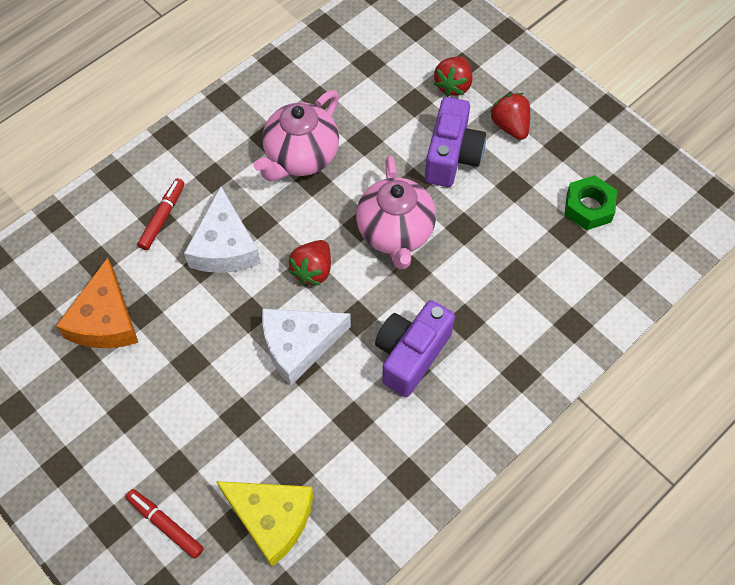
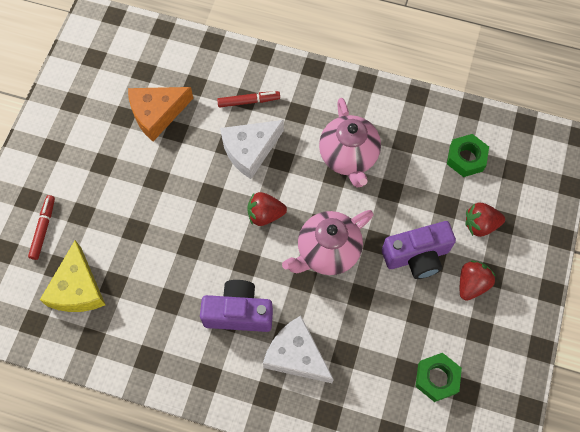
camera: 60 degrees right, 5 degrees up
(299, 345) = (204, 237): white cheese -> white cheese (296, 355)
(301, 157) = (348, 157): pink teapot -> pink teapot turned 105 degrees counterclockwise
(375, 58) = (466, 158): none -> green nut

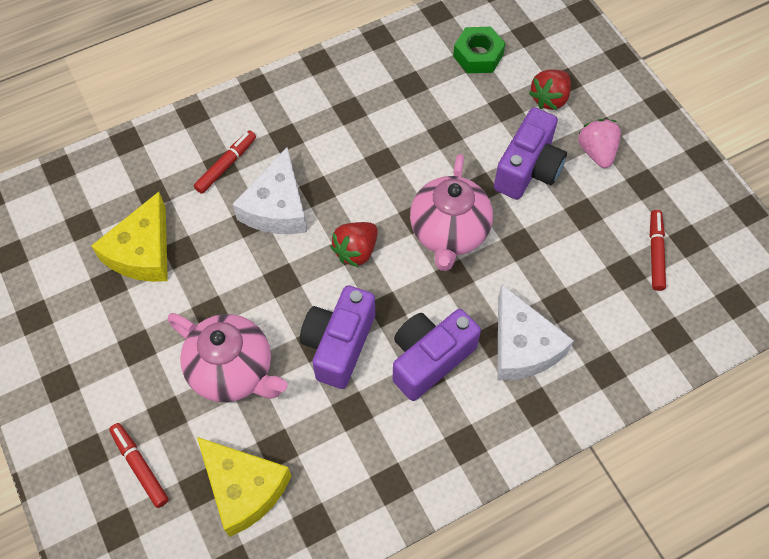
camera: 45 degrees left, 5 degrees down
(157, 114) = (143, 252): orange cheese -> yellow cheese
(201, 258) = (339, 344): none -> purple camera
(296, 355) = (522, 346): white cheese -> white cheese turned 105 degrees counterclockwise
(348, 157) = (376, 137): pink teapot -> pink teapot (233, 371)
(436, 378) = (655, 253): green nut -> red marker
(472, 284) = (596, 152): red strawberry -> pink strawberry

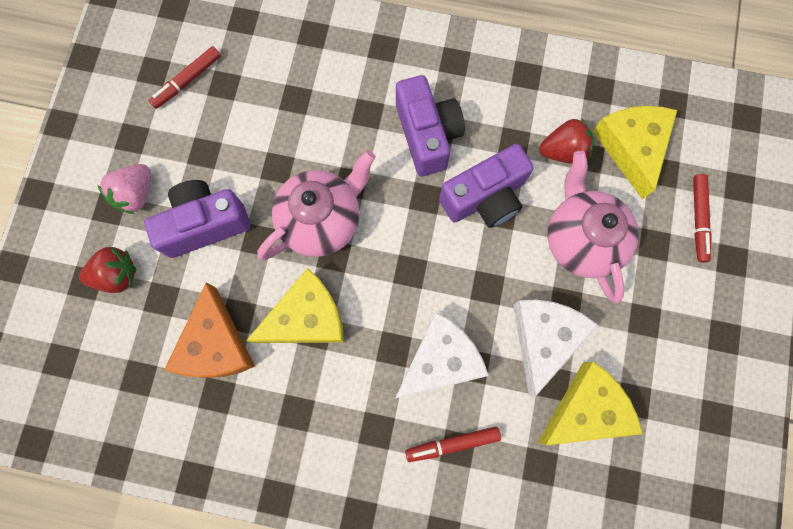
camera: 140 degrees left, 15 degrees up
(356, 251) = (408, 264): red strawberry -> red strawberry (563, 151)
(396, 166) = (306, 317): none -> yellow cheese
(429, 359) = (427, 135): purple camera -> purple camera turned 105 degrees counterclockwise
(441, 108) = (215, 344): none -> orange cheese
(478, 55) = (127, 375): green nut -> none
(522, 346) = (353, 92): white cheese -> white cheese (544, 338)

